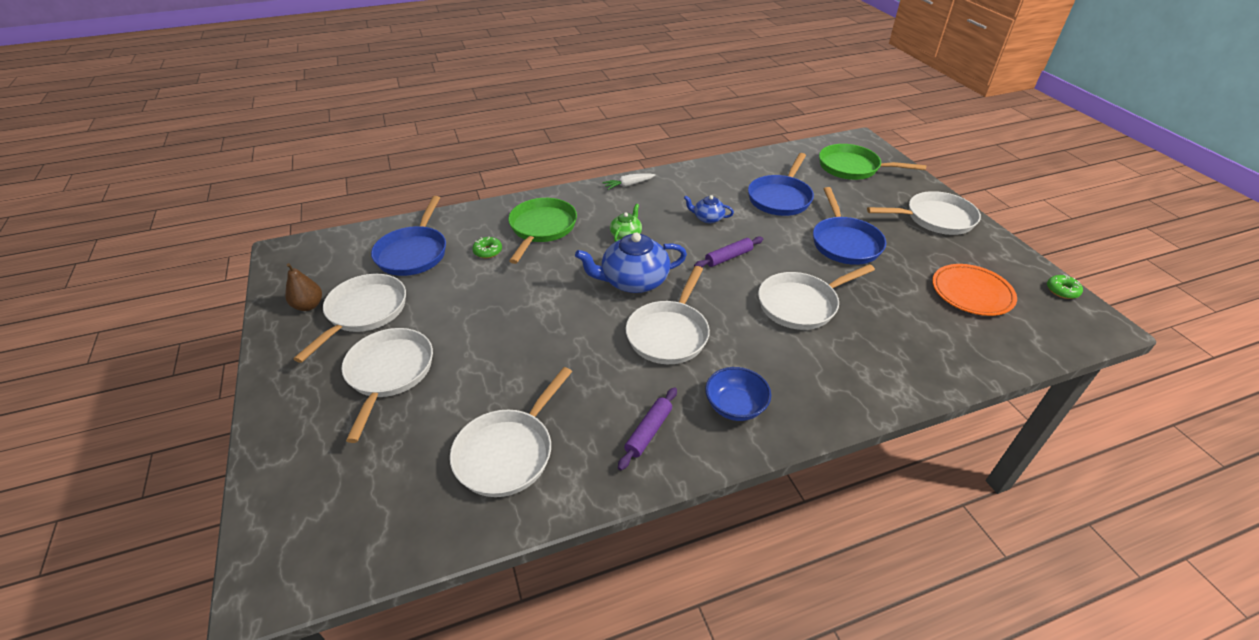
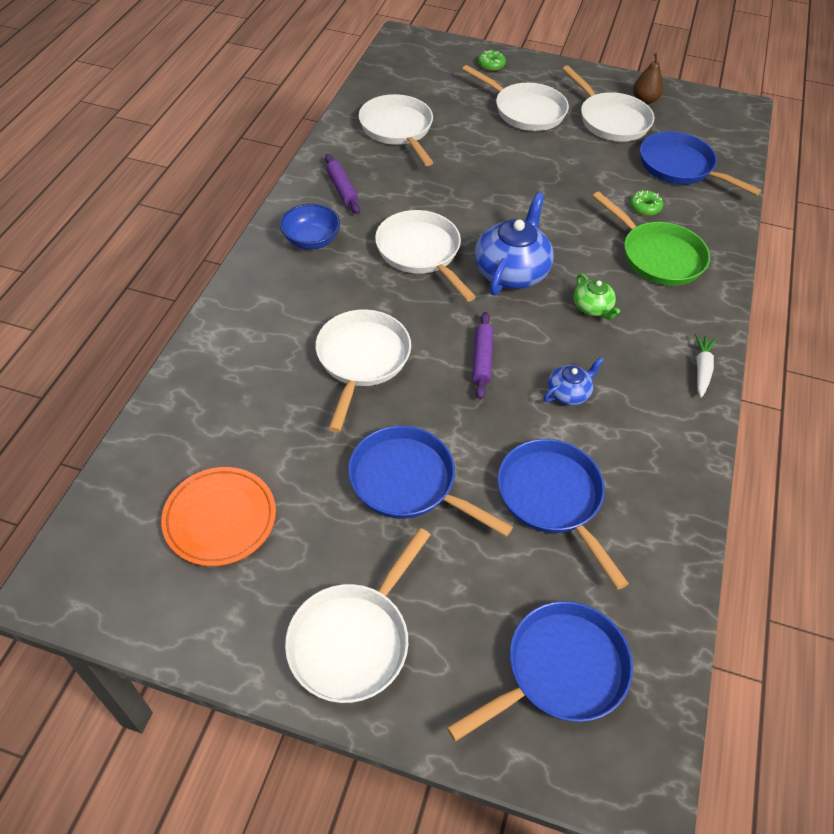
camera: 125 degrees right, 10 degrees up
(852, 168) = (559, 670): green pan -> blue pan
(1062, 291) = (119, 618): green donut -> green donut (491, 65)

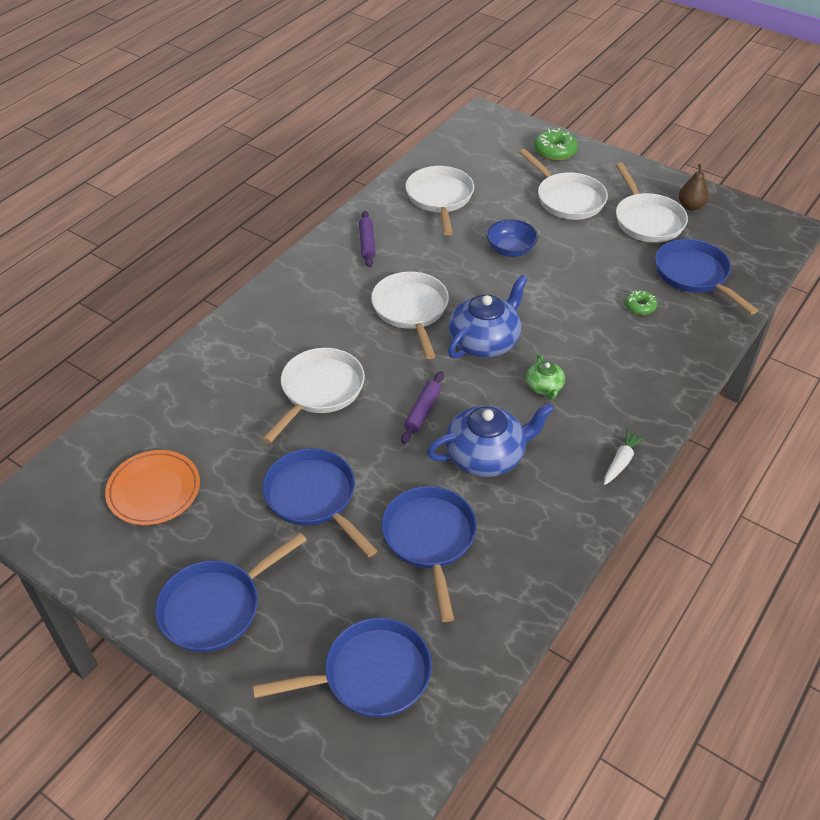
camera: 20 degrees right, 5 degrees down
(311, 240) = (321, 283): blue bowl -> blue bowl (510, 250)
(353, 640) = (216, 607): white pan -> blue pan
(491, 65) = (555, 151): green donut -> green donut, size x1.62
(568, 393) = (486, 456): blue teapot -> blue teapot, size x1.93
(658, 256) = (630, 353): green pan -> none

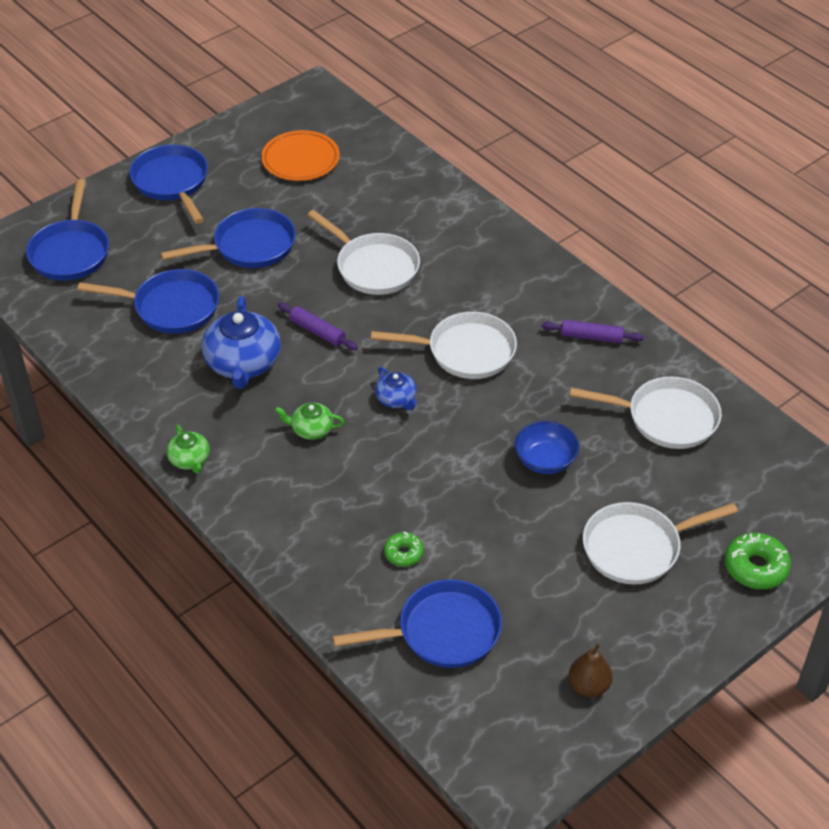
camera: 105 degrees right, 0 degrees up
(485, 341) = (396, 399): blue teapot -> blue teapot, size x0.52
(621, 461) = (190, 460): white carrot -> green teapot
(647, 220) = (569, 621): white pan -> none

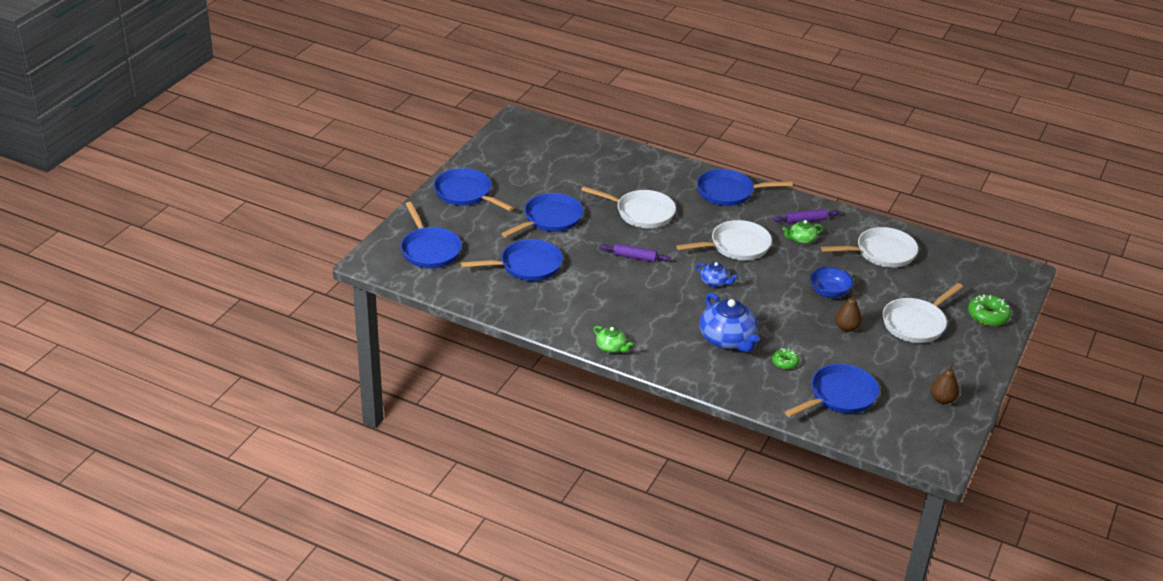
camera: 25 degrees left, 10 degrees down
(243, 363) = (601, 286): blue teapot -> blue teapot (727, 340)
(300, 159) = (542, 162): orange plate -> none
(311, 429) = (675, 311): green teapot -> green teapot (801, 239)
(514, 265) = (729, 192): none -> blue pan
(530, 524) = (846, 328): none -> brown pear

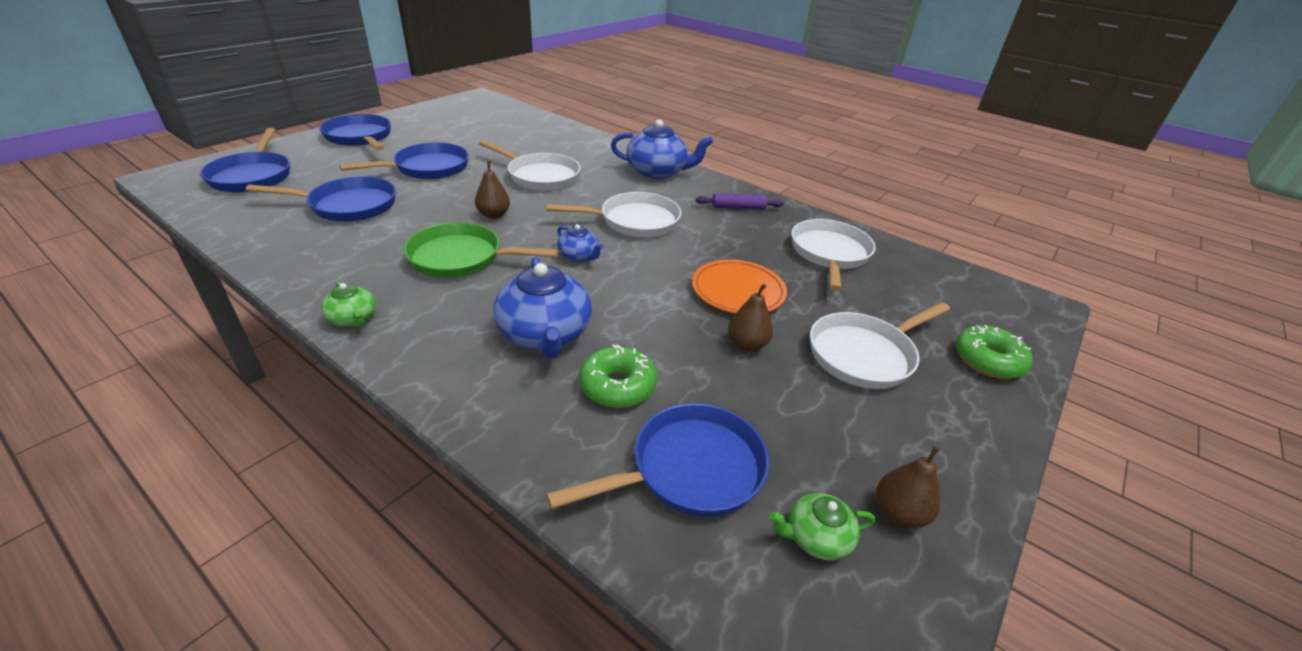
camera: 10 degrees right, 0 degrees up
(634, 257) = (494, 215): purple rolling pin -> brown pear
(640, 296) = (461, 258): none -> green pan
(729, 192) = (657, 172): blue pan -> blue teapot
(784, 362) = (618, 386): green donut -> green donut, size x1.62
(801, 239) = (724, 225): green teapot -> green teapot (816, 537)
(829, 292) = (738, 291): blue bowl -> orange plate
(881, 253) = (829, 254): white pan -> white pan turned 75 degrees counterclockwise

